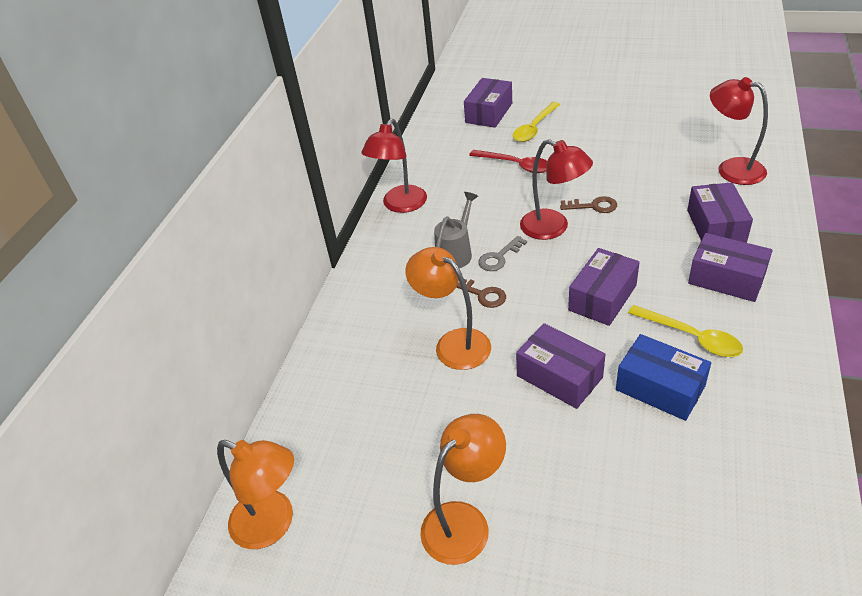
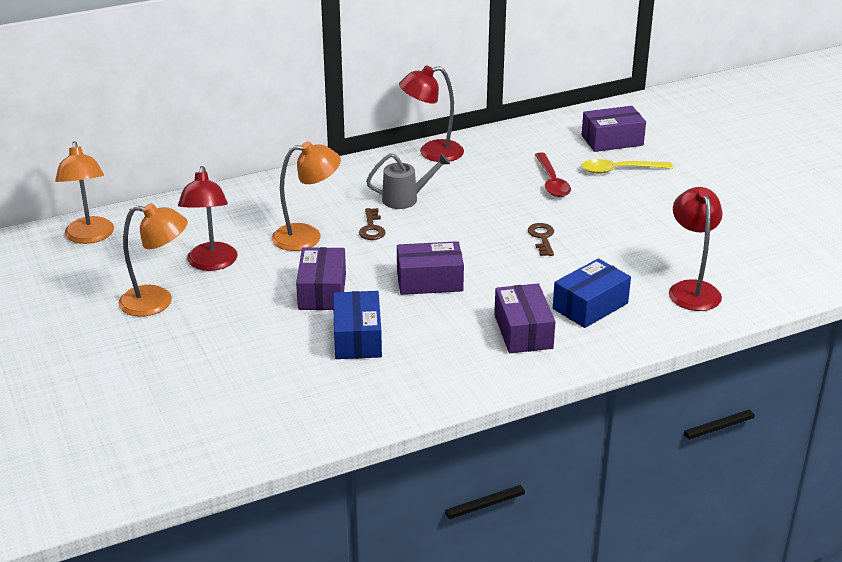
camera: 45 degrees right, 10 degrees down
(453, 343) = (307, 236): orange lamp -> orange lamp turned 75 degrees clockwise
(499, 257) = (423, 219): grey key -> none
(553, 228) = (488, 229): red lamp -> red lamp (211, 264)
(593, 206) = (542, 238): brown key -> brown key turned 150 degrees counterclockwise
(691, 337) = (430, 335): yellow spoon -> none
(715, 226) = (590, 306): purple box -> blue box

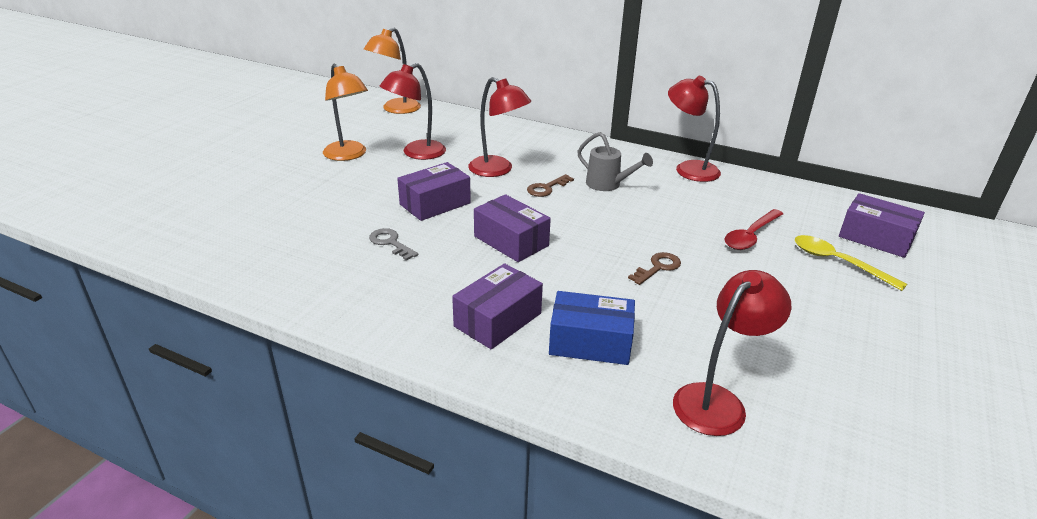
camera: 50 degrees right, 0 degrees up
(307, 236) = (498, 170): orange lamp -> red lamp
(357, 338) = (390, 243): blue box -> grey key

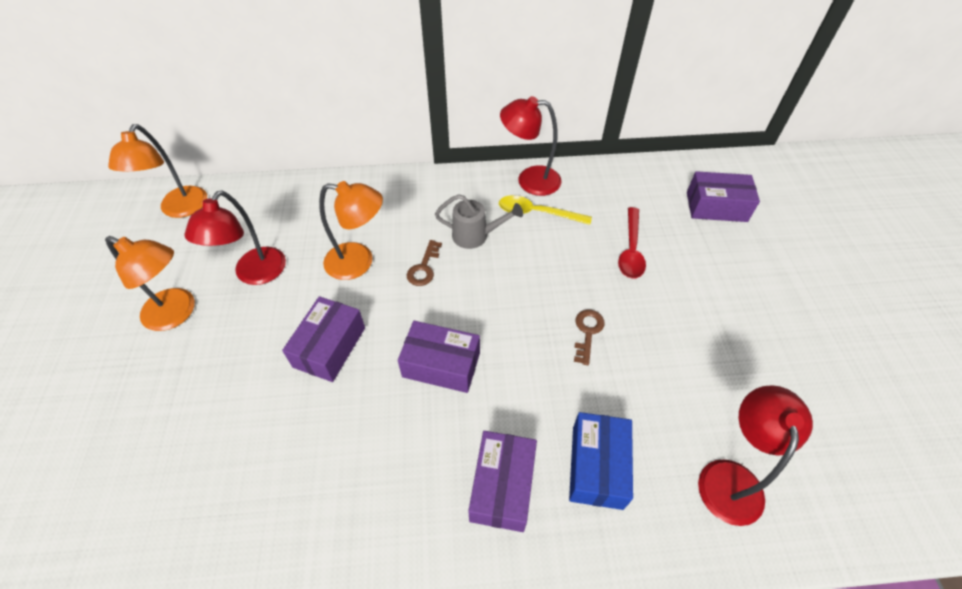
camera: 30 degrees left, 20 degrees up
(390, 243) = (324, 434): grey key -> none
(498, 170) = (359, 262): red lamp -> orange lamp
(590, 342) = (597, 466): blue box -> blue box turned 60 degrees counterclockwise
(838, 262) = (709, 252): yellow spoon -> yellow spoon (537, 213)

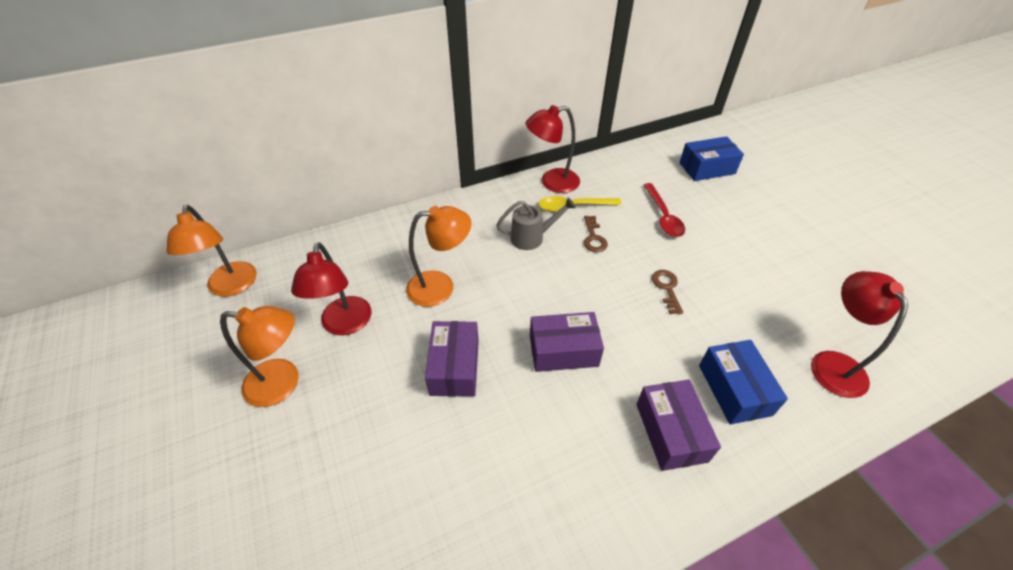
camera: 20 degrees left, 5 degrees down
(424, 267) = (502, 275): brown key -> brown key (593, 237)
(716, 207) = (707, 168): purple box -> blue box

